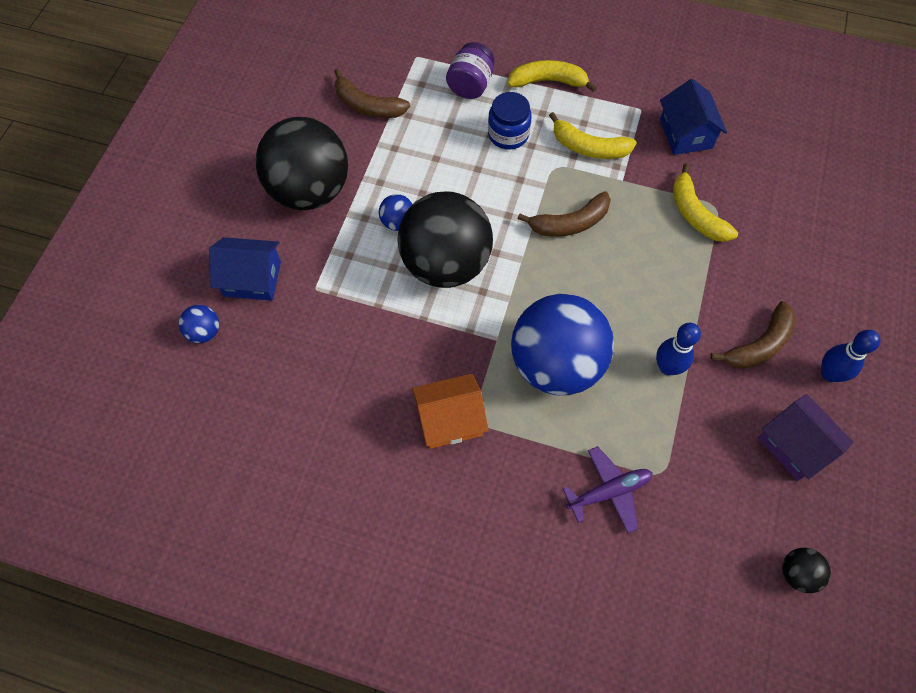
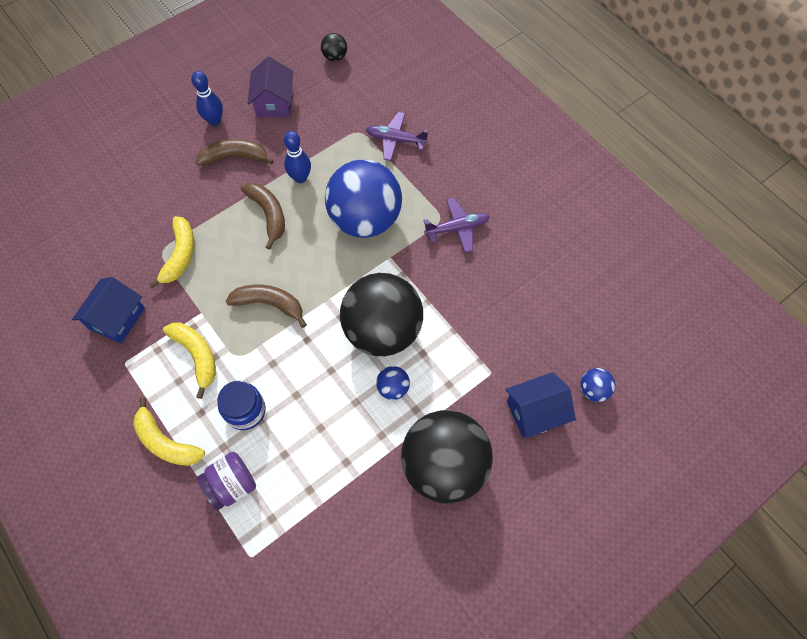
camera: 145 degrees left, 0 degrees up
(252, 279) = (535, 412): blue house -> blue house turned 60 degrees counterclockwise
(367, 105) = (336, 527): brown banana -> brown banana (269, 215)
(450, 419) = (457, 228): orange house -> purple plane

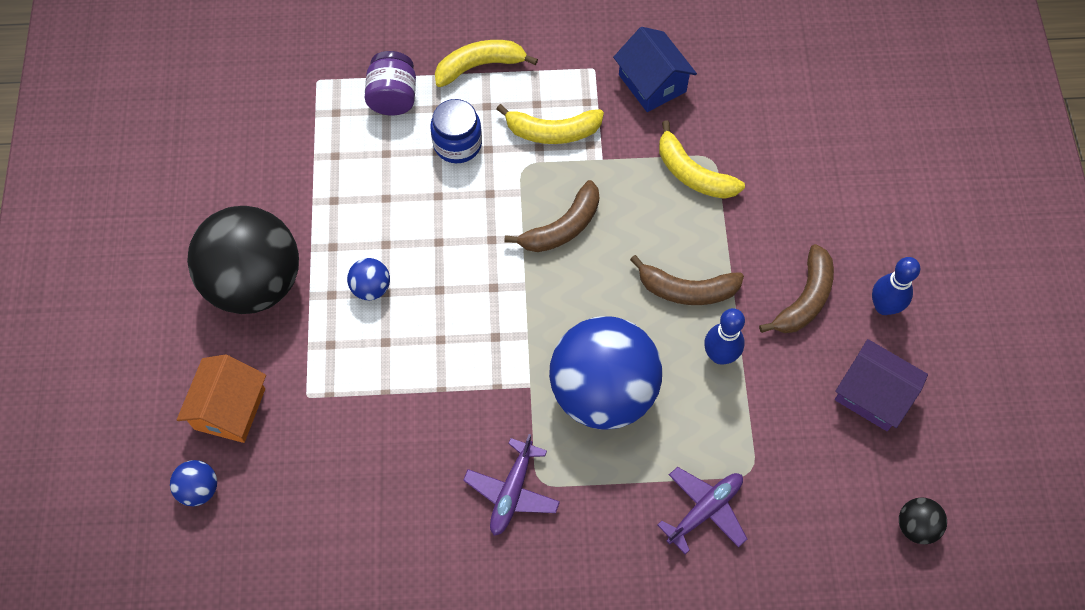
camera: 125 degrees right, 0 degrees up
(382, 331) = (443, 319): black ball -> none
(535, 412) = (230, 409): blue house -> orange house

